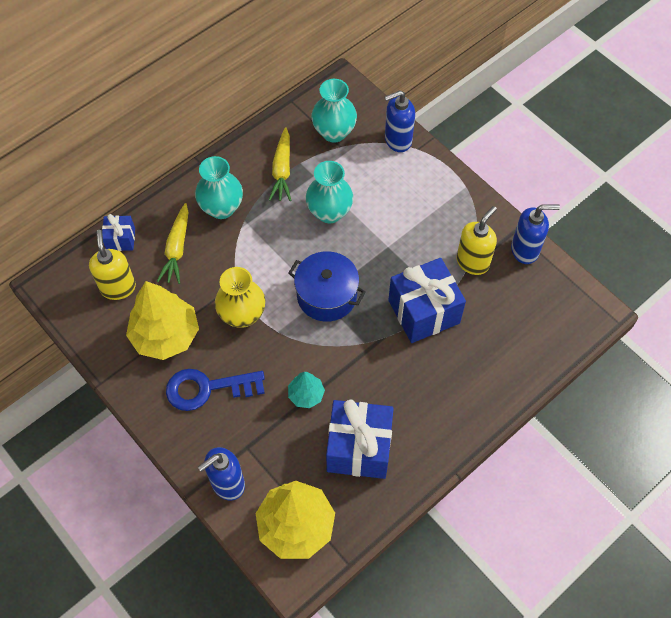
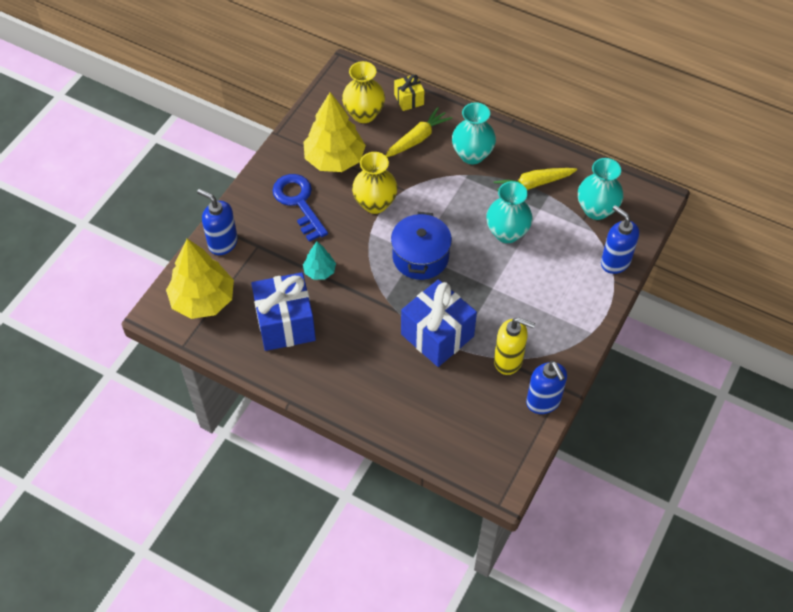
camera: 70 degrees right, 5 degrees down
(118, 287) = (364, 114): yellow soap dispenser -> yellow vase
(121, 239) = (409, 99): blue gift -> yellow gift
(177, 249) = (417, 138): yellow carrot -> yellow carrot turned 150 degrees clockwise

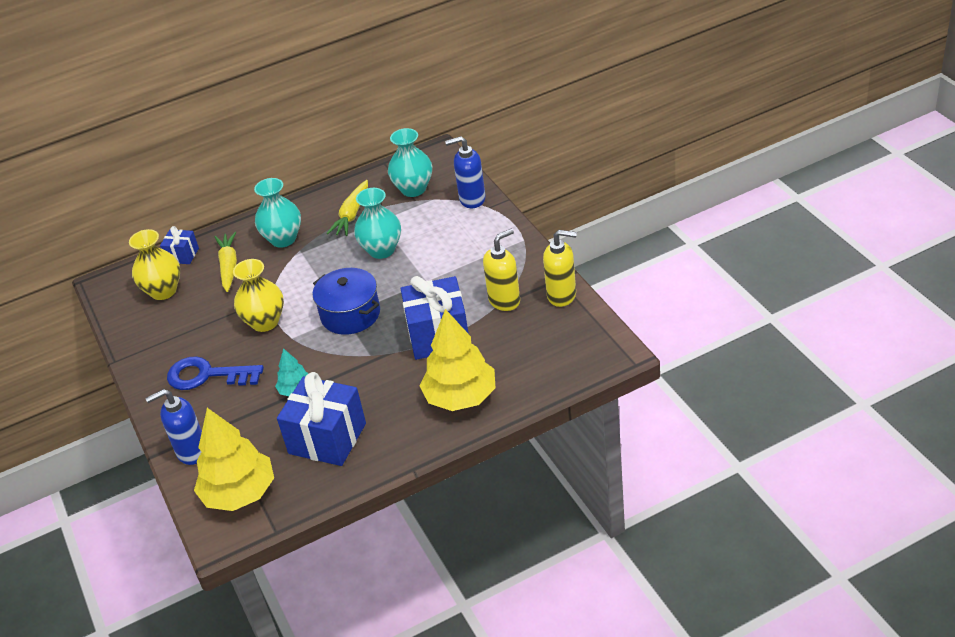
camera: 50 degrees left, 15 degrees down
(334, 159) = (188, 331): yellow tree -> yellow tree (461, 397)
(409, 99) = (182, 255): yellow gift -> blue gift
(543, 402) = (562, 295): blue soap dispenser -> yellow soap dispenser

